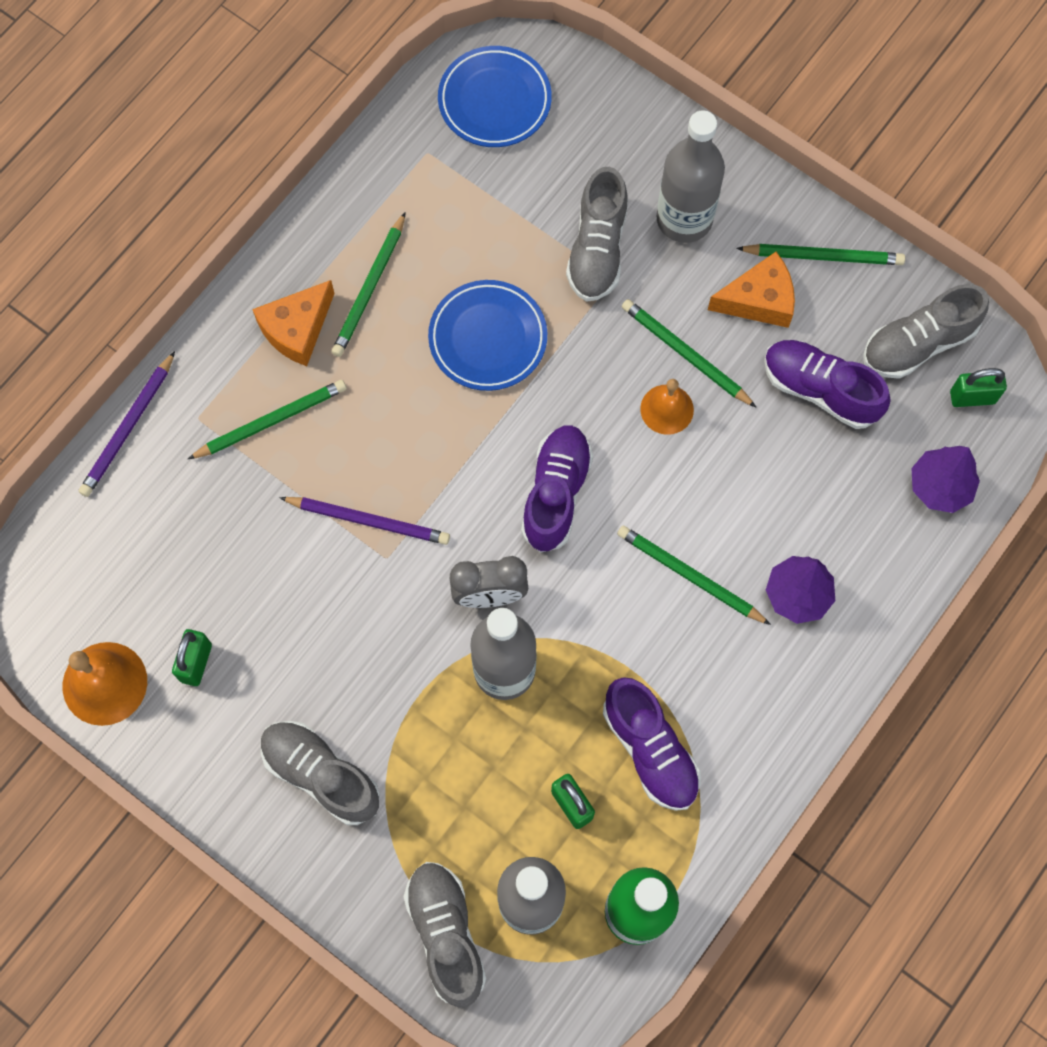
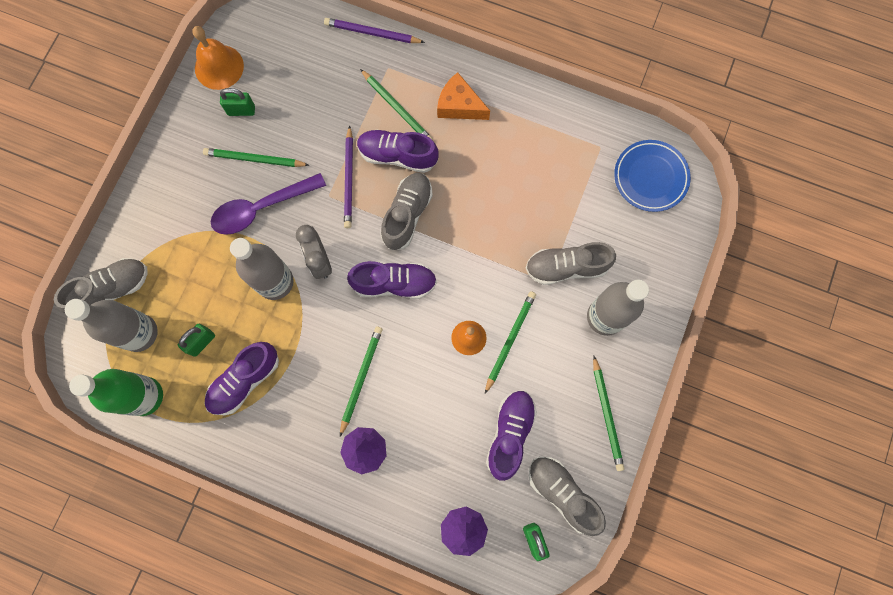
camera: 75 degrees right, 5 degrees up
(321, 775) = (190, 196): grey shoe -> grey shoe (407, 215)
(351, 439) = (397, 156): none -> purple shoe
(370, 288) = (498, 139): green pencil -> green pencil (255, 159)
(376, 665) = (261, 208): none -> purple spoon
(488, 338) = (485, 216): blue plate -> none
(759, 300) = (562, 379): orange cheese -> none

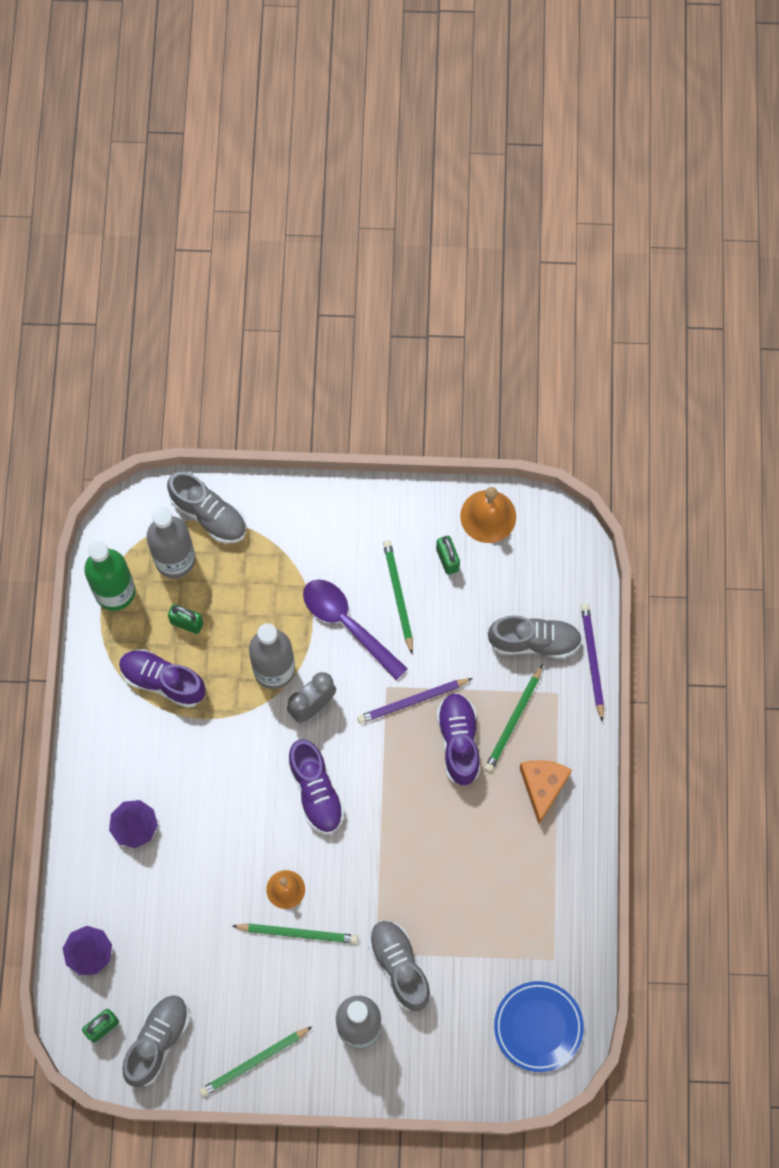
camera: 70 degrees right, 5 degrees down
(361, 378) = (204, 795): green pencil -> none
(407, 215) = (396, 776): grey shoe -> grey shoe (534, 641)
(510, 434) = (200, 966): purple shoe -> none

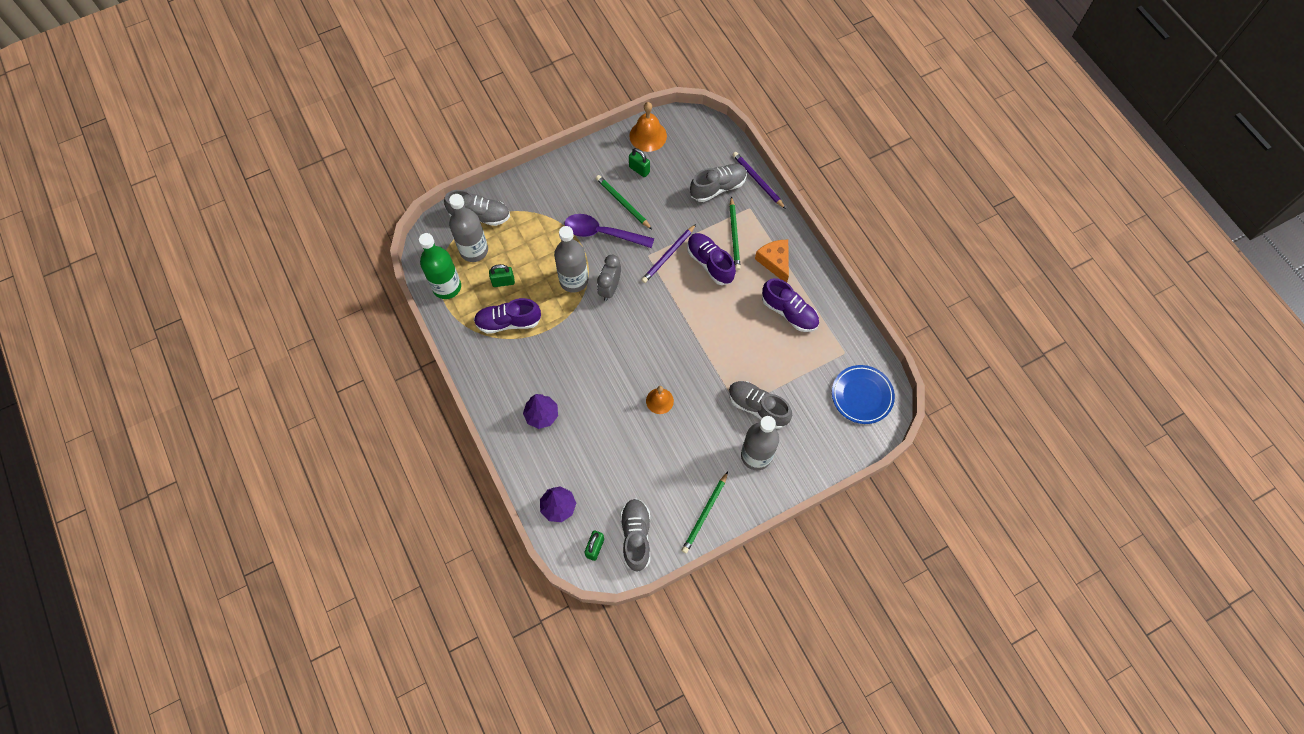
camera: 30 degrees left, 5 degrees down
(297, 933) = (683, 422): green pencil -> none
(316, 791) = (642, 335): purple shoe -> purple shoe (789, 312)

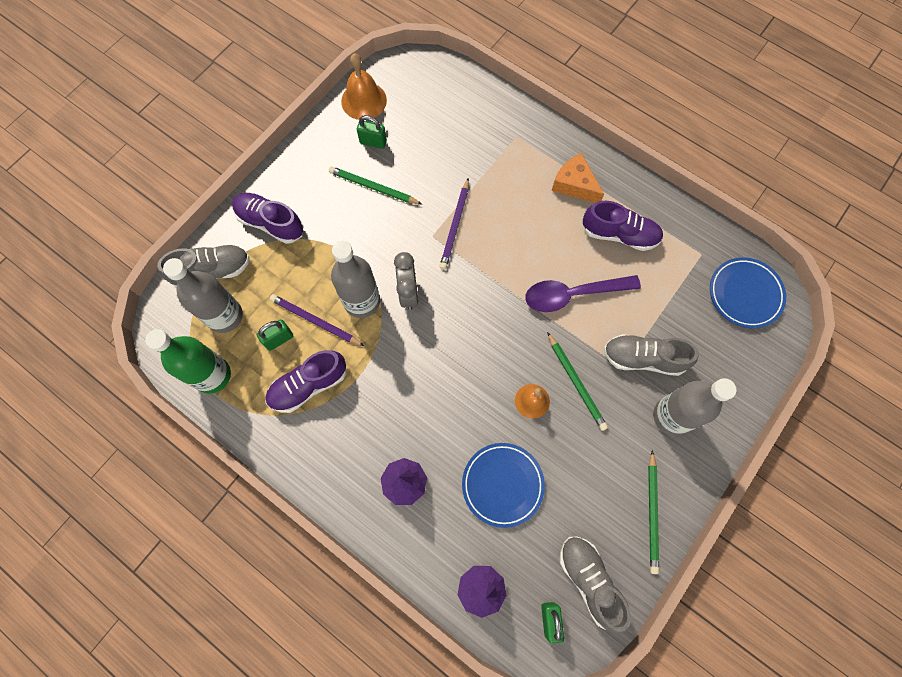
camera: 25 degrees left, 5 degrees up
(602, 233) = (368, 232): purple spoon -> purple spoon (573, 294)
(609, 447) = (502, 484): none -> blue plate
(710, 263) = (505, 216): purple shoe -> purple shoe (270, 223)
(718, 187) = (470, 127): grey shoe -> none
(734, 235) = (516, 173): green pencil -> green pencil (576, 382)
(757, 181) = (509, 103): purple pencil -> purple pencil (315, 321)

